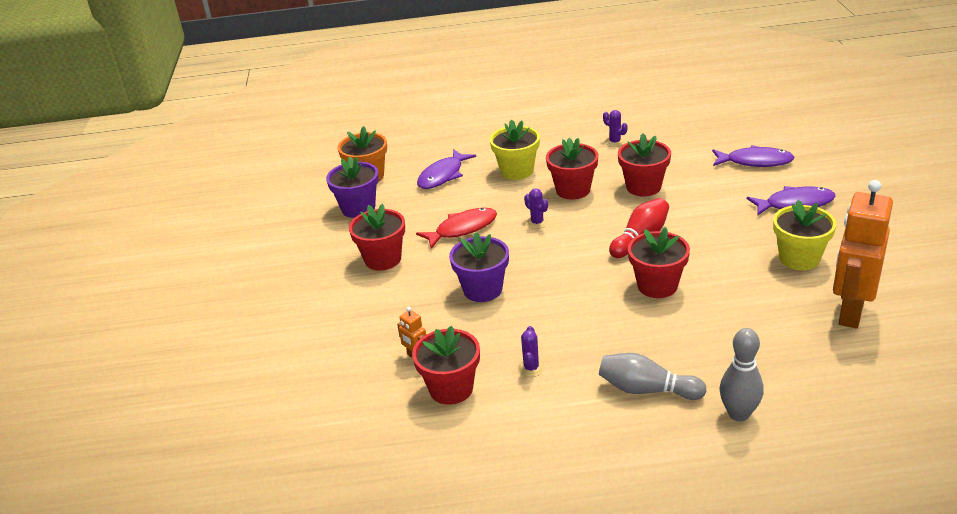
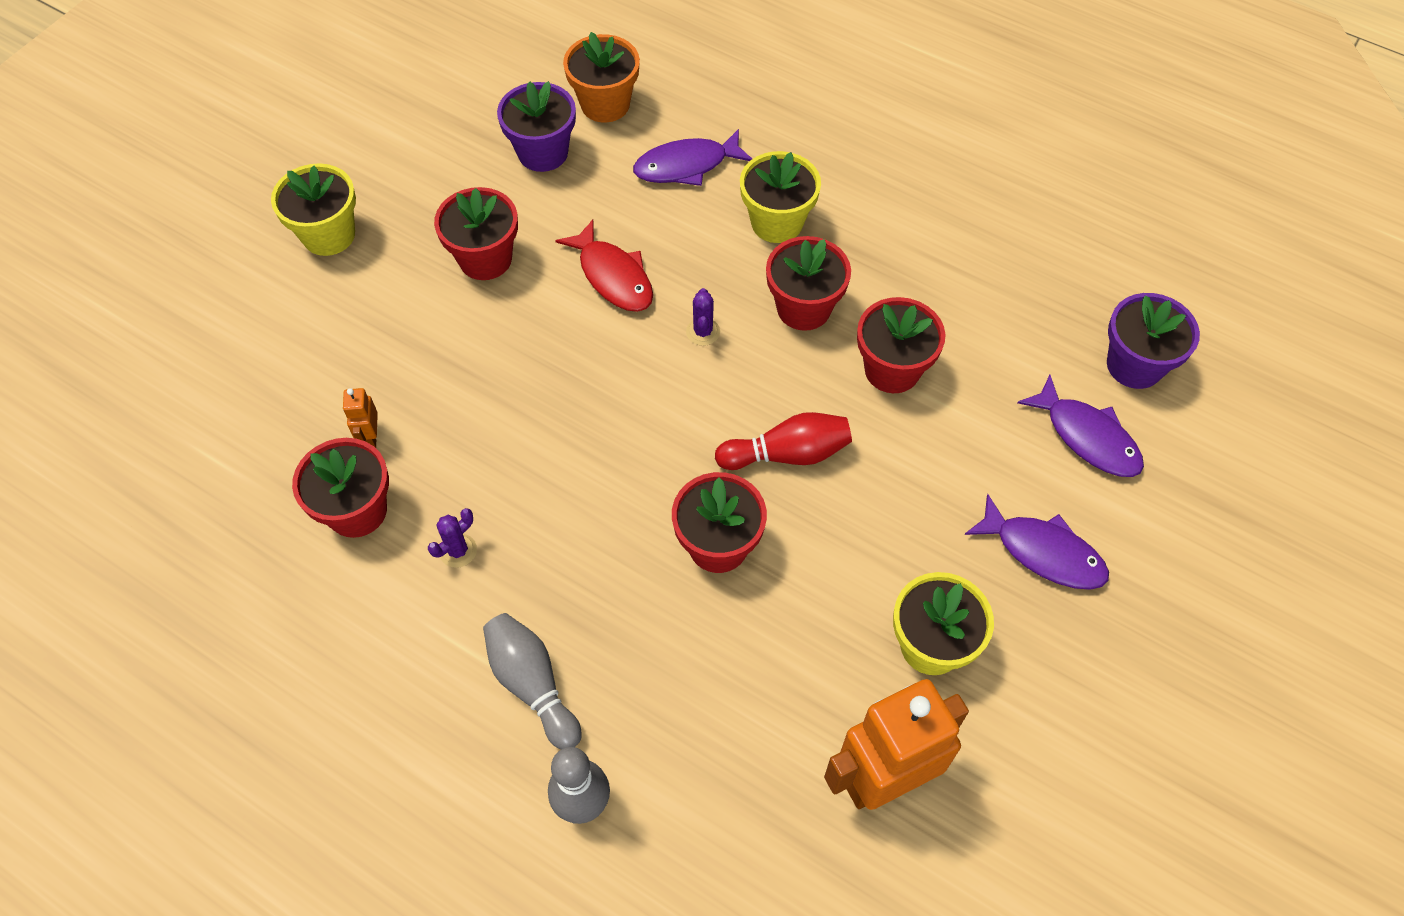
camera: 35 degrees right, 25 degrees up
(274, 299) = (329, 235): none -> yellow flower pot
(462, 229) = (613, 276): red fish -> red fish turned 45 degrees clockwise
(482, 290) = (533, 392): purple flower pot -> purple flower pot (1134, 365)
(615, 142) = (952, 260): purple cactus -> none

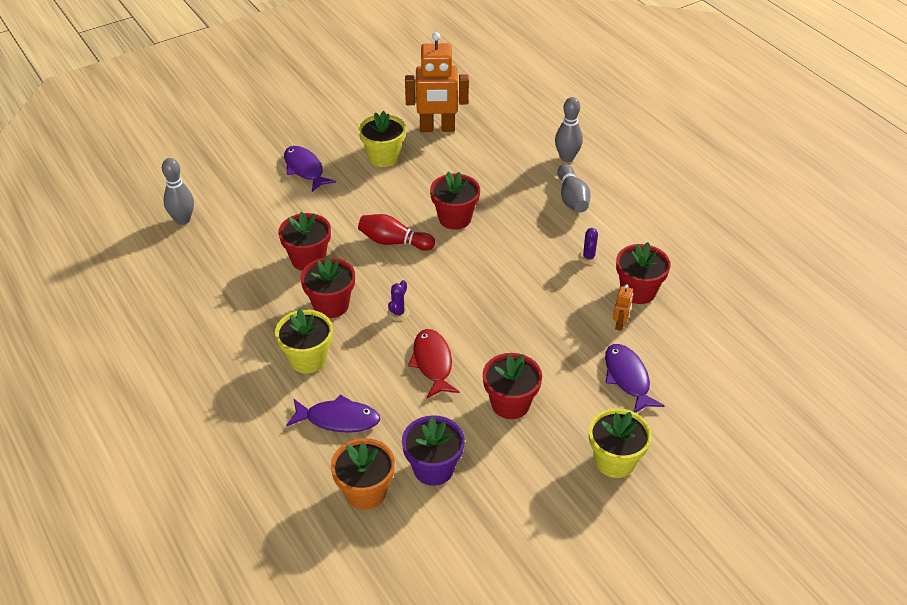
camera: 155 degrees left, 15 degrees down
(458, 550) = (588, 257): purple cactus -> purple cactus turned 60 degrees counterclockwise
(1087, 437) = (239, 201): purple fish -> purple fish (627, 378)
(1134, 365) = (183, 220): purple flower pot -> grey bowling pin

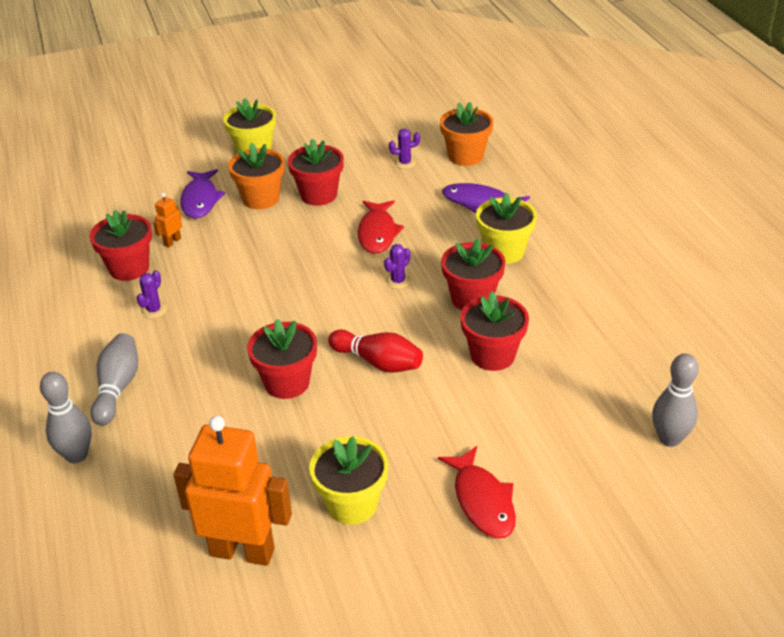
camera: 165 degrees left, 5 degrees down
(305, 169) = (482, 501): purple fish -> red fish
(433, 468) = (405, 163): purple flower pot -> purple cactus
(567, 389) = (261, 199): none -> orange flower pot

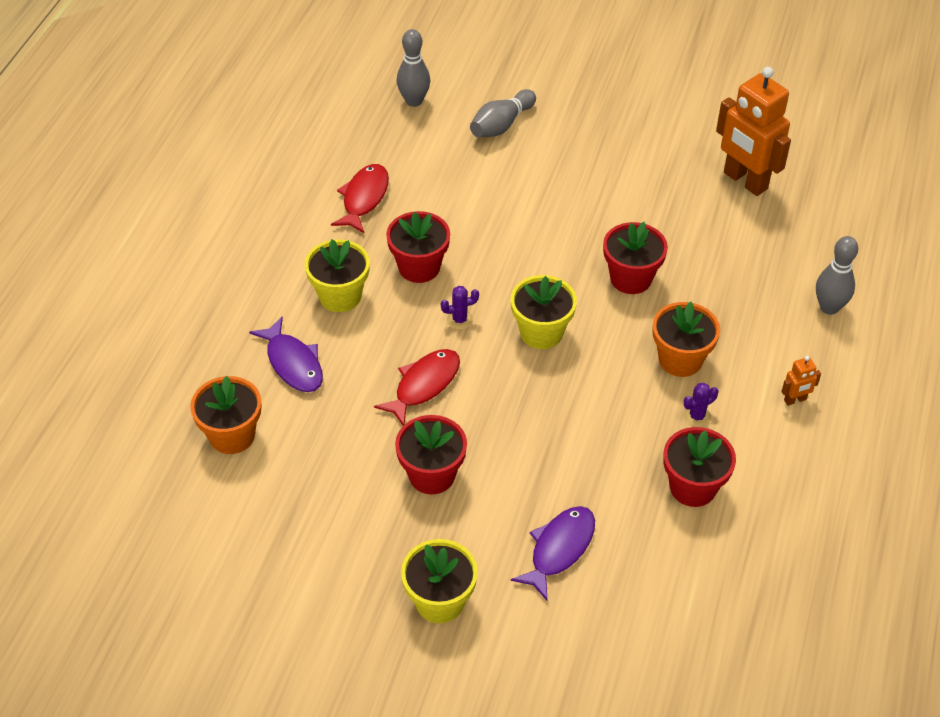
camera: 145 degrees left, 10 degrees up
(117, 388) = (770, 350): grey bowling pin -> grey bowling pin (501, 125)
(172, 242) = (628, 499): orange robot -> orange robot (795, 400)
(261, 199) = (494, 508): orange flower pot -> orange flower pot (680, 360)
(352, 504) = (653, 171): yellow flower pot -> yellow flower pot (541, 332)
(378, 362) = (547, 256): red bowling pin -> none
(405, 163) = (301, 466): purple cactus -> none
(482, 501) = (570, 130): red fish -> red fish (364, 198)
(492, 355) = (458, 213): red flower pot -> none

